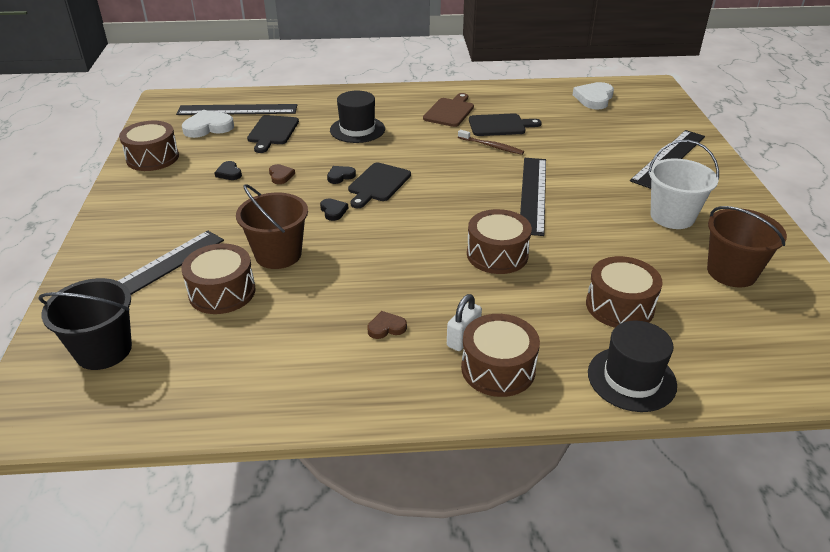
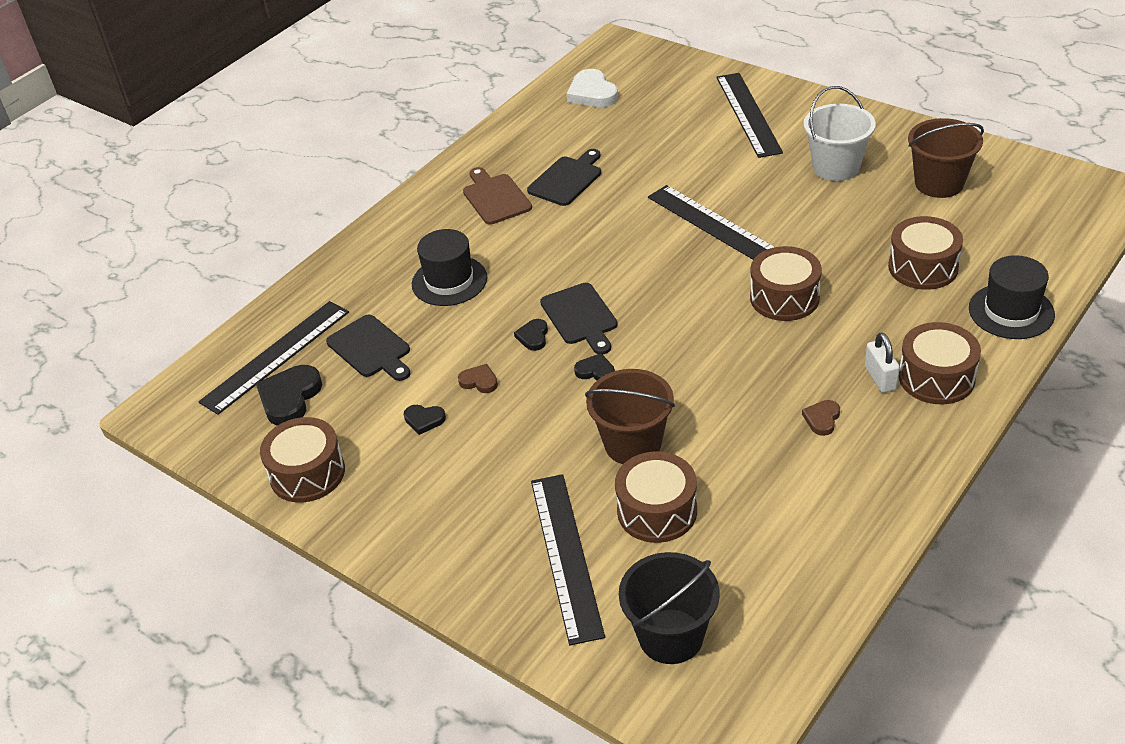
camera: 45 degrees left, 5 degrees up
(208, 127) = (289, 398): white heart -> black heart
(491, 146) = (600, 206): brown toothbrush -> none

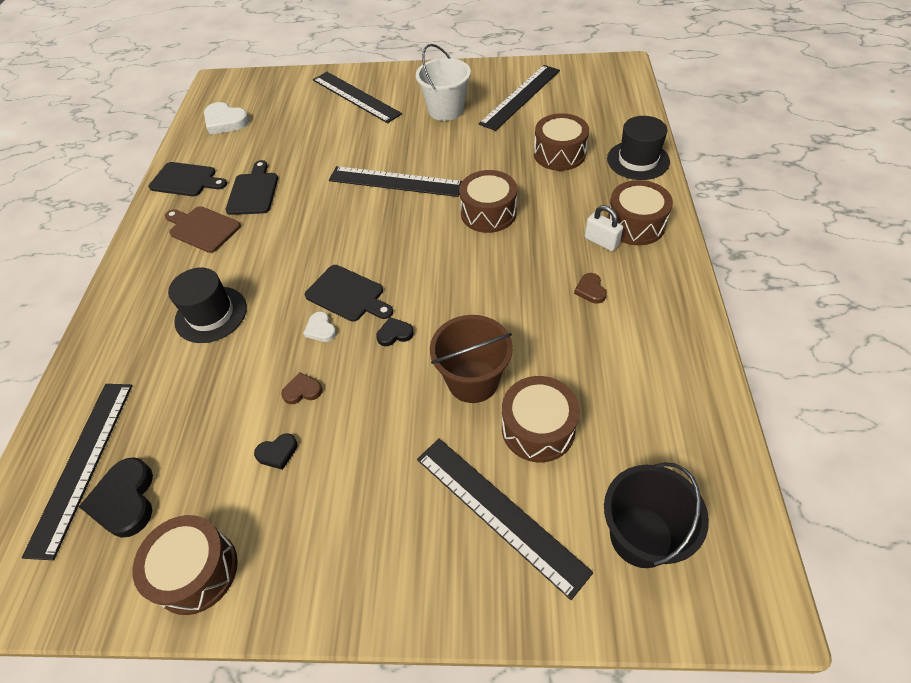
camera: 35 degrees left, 10 degrees up
(371, 348) = (178, 409): black cutting board -> black cutting board (186, 180)
(533, 337) = (321, 329): black heart -> white heart
(939, 183) = (520, 96): brown bucket -> black ruler

